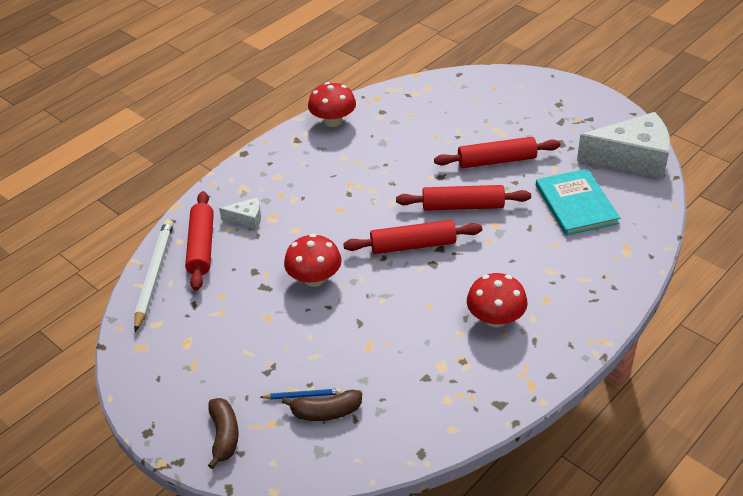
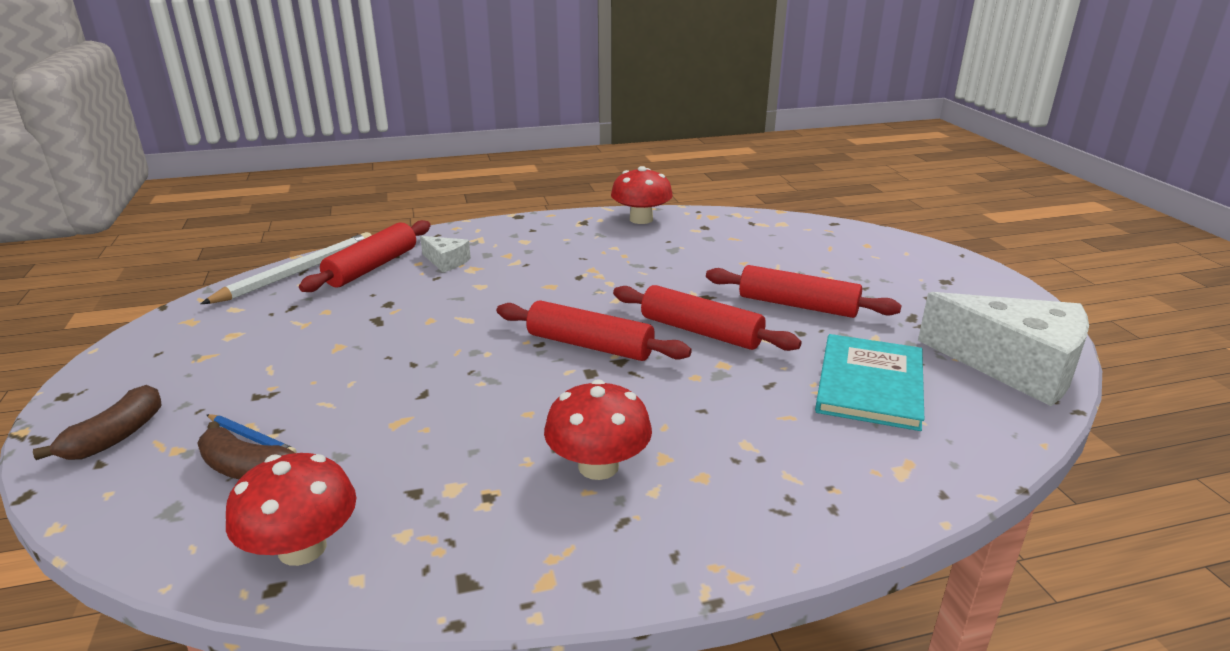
camera: 30 degrees right, 15 degrees down
(314, 278) = (437, 332): red mushroom -> red mushroom (302, 548)

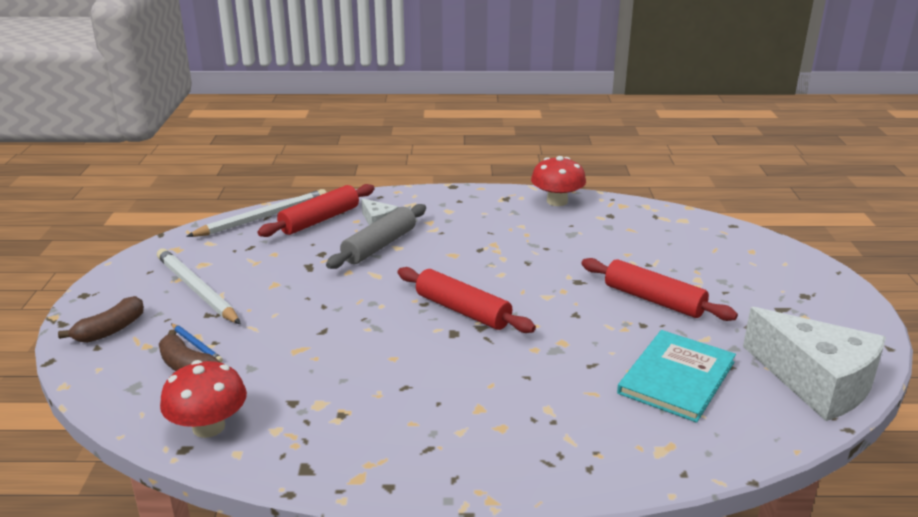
camera: 15 degrees right, 0 degrees up
(233, 367) = (197, 290): none -> white pencil
(457, 286) = (379, 246): none -> grey rolling pin
(598, 466) = (428, 406): red mushroom -> none
(700, 332) = (558, 312): red rolling pin -> none

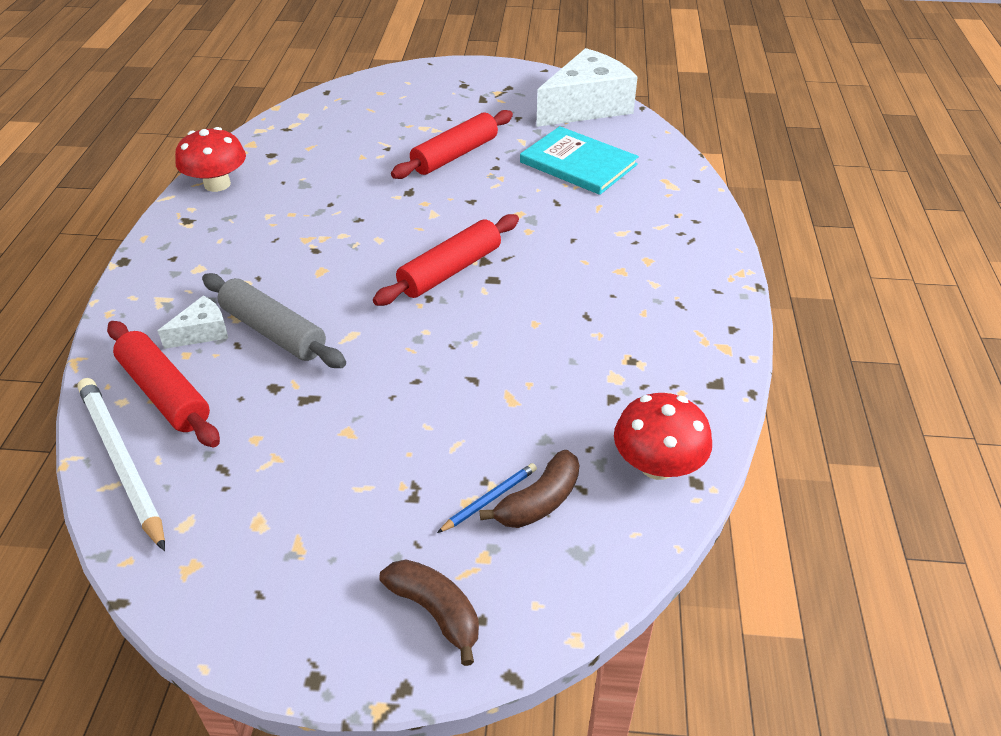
camera: 85 degrees left, 15 degrees up
(197, 290) = (340, 519): white pencil -> none

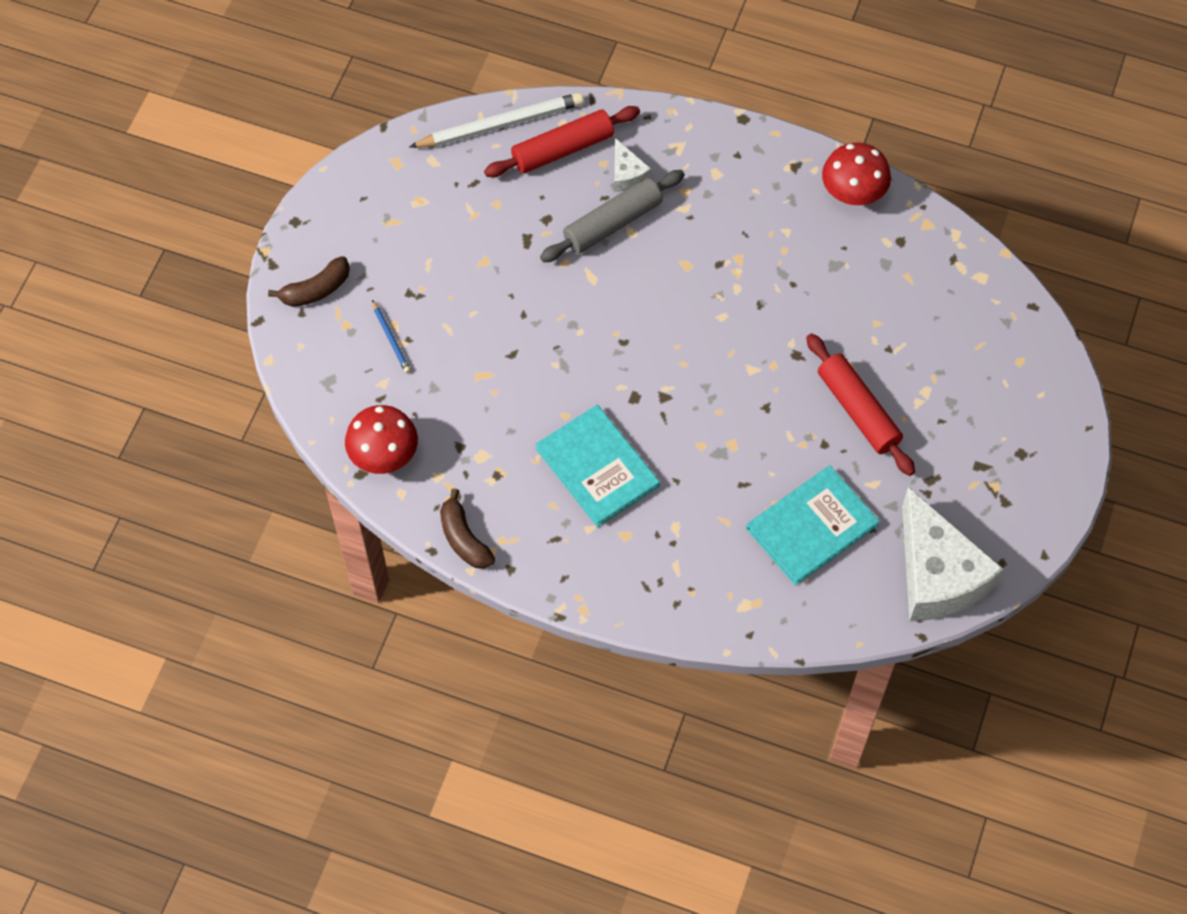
camera: 105 degrees right, 20 degrees up
(450, 270) = (657, 366): red rolling pin -> none
(539, 501) = (378, 368): brown banana -> brown banana (464, 538)
(585, 290) = (597, 467): none -> turquoise book

